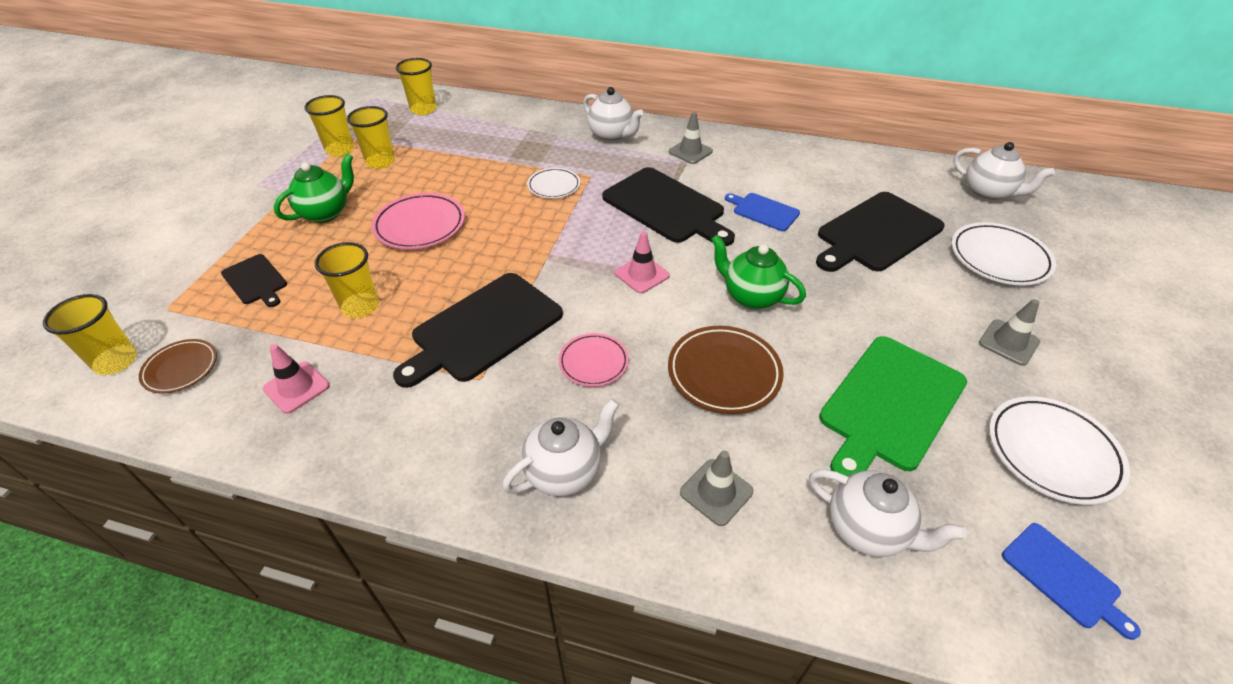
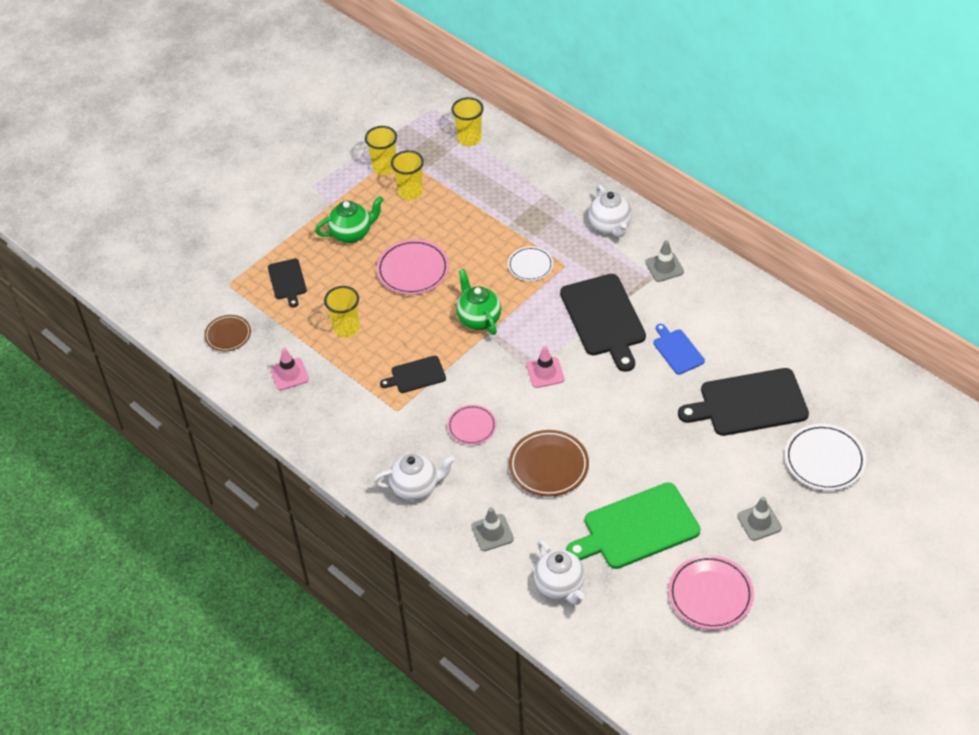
camera: 30 degrees right, 5 degrees up
(116, 361) = (193, 315): yellow cup -> none
(483, 329) = (416, 375): black cutting board -> black cutting board, size x0.52
(751, 297) = (609, 419): green teapot -> green teapot (478, 319)
(988, 193) = (881, 401): white teapot -> none
(1052, 452) = (710, 595): white plate -> pink plate
(1063, 577) = (645, 651): blue cutting board -> none

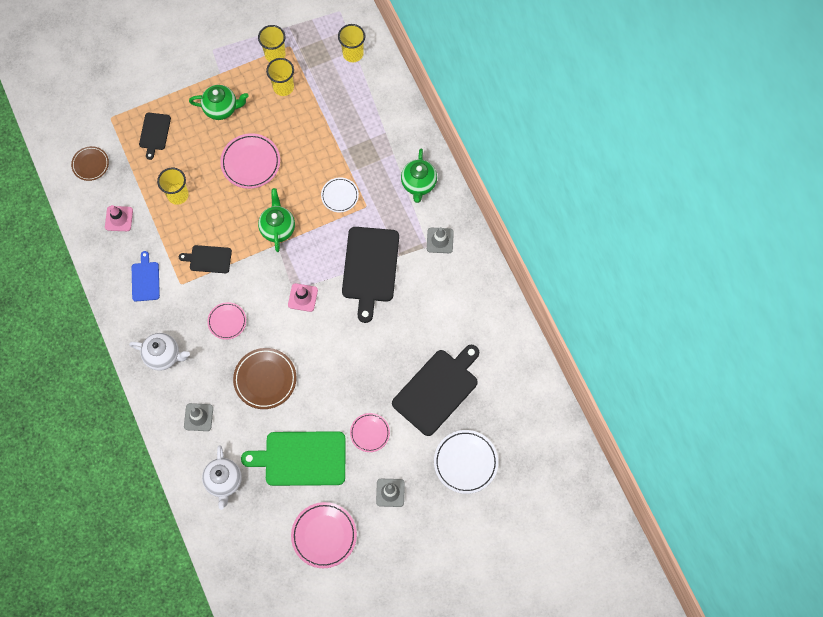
camera: 20 degrees right, 20 degrees up
(610, 226) = (418, 184): white teapot -> green teapot
(677, 350) = (409, 320): blue cutting board -> blue cutting board (145, 279)
(700, 473) = (370, 433): none -> pink plate
(749, 403) = (437, 389): black cutting board -> black cutting board turned 120 degrees clockwise

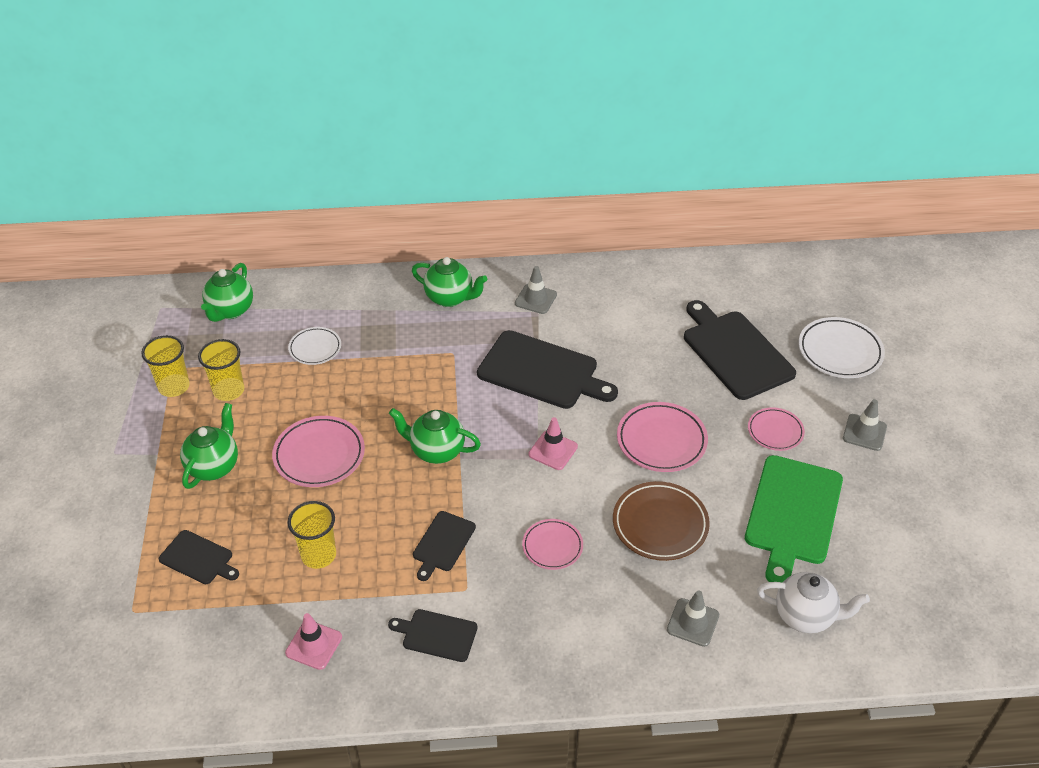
camera: 70 degrees left, 25 degrees down
(90, 164) = (195, 661): brown plate -> none
(145, 279) = (436, 635): blue cutting board -> black cutting board
(163, 356) = (575, 643): white teapot -> none
(324, 535) = (913, 518): pink plate -> pink plate (661, 440)
(340, 196) = (424, 375): white plate -> white plate (315, 348)
(353, 53) = (230, 311): yellow cup -> green teapot

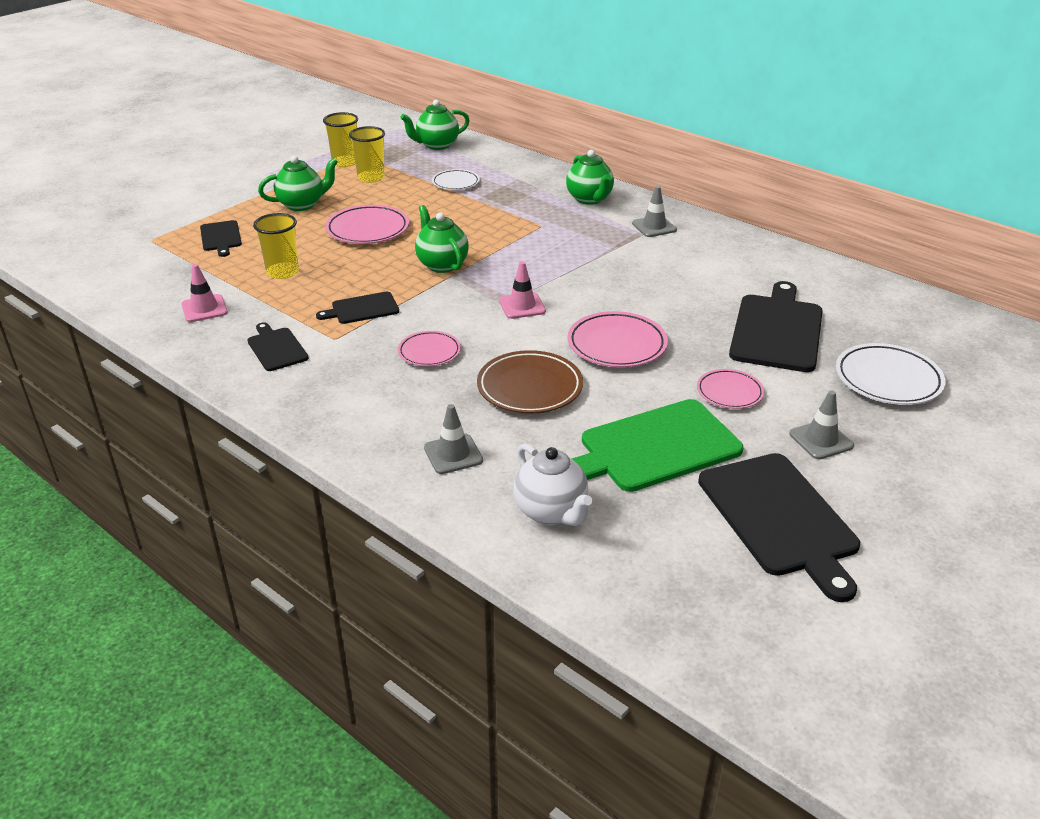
camera: 45 degrees right, 10 degrees down
(542, 371) = (589, 264): black cutting board -> black cutting board (780, 518)

